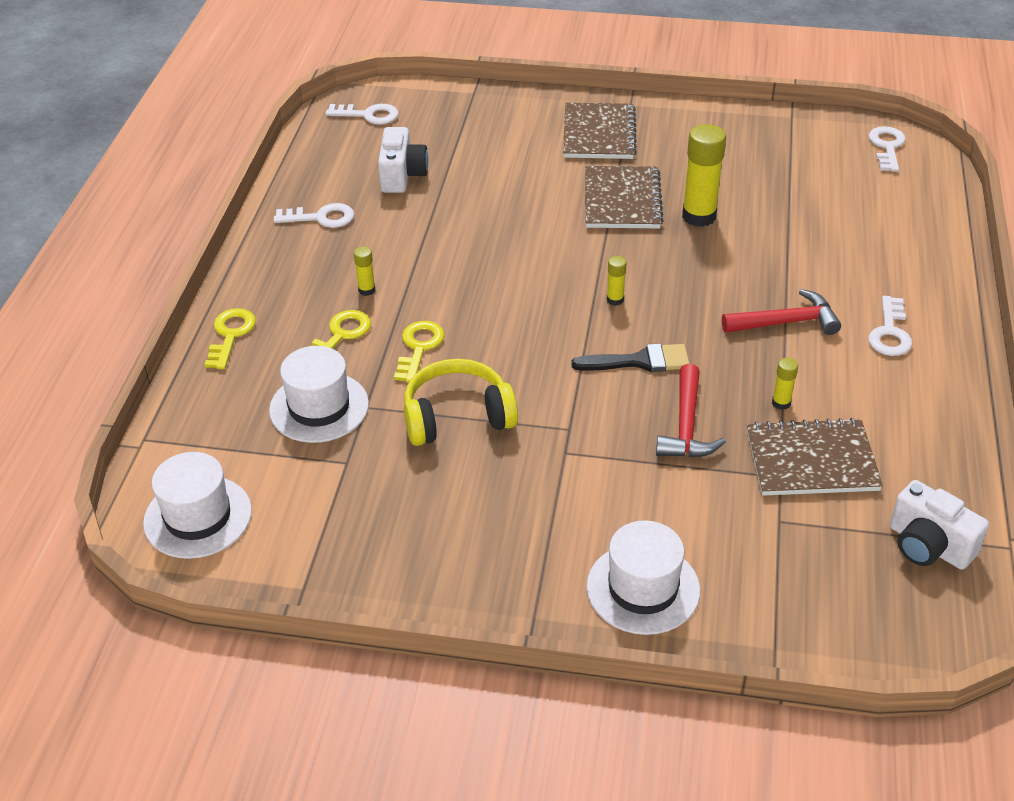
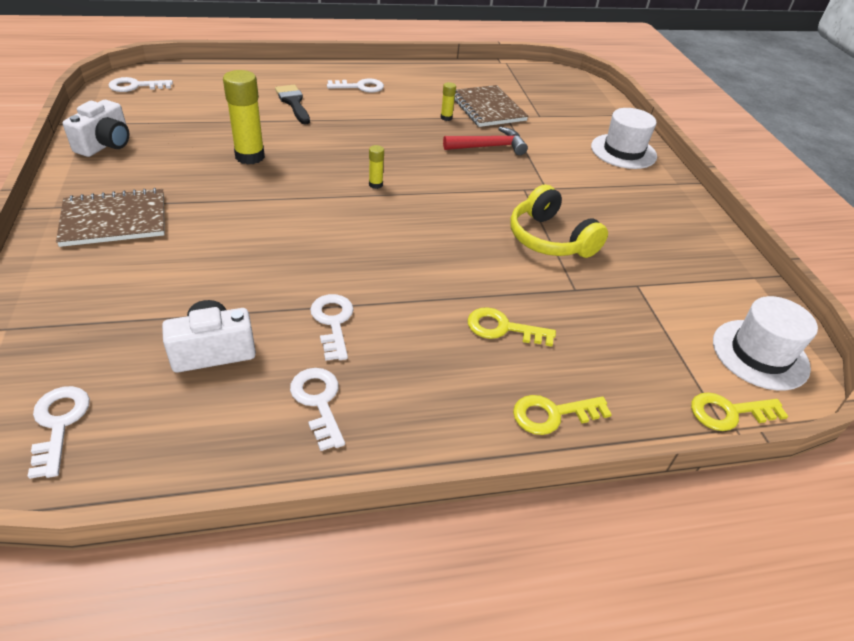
camera: 115 degrees left, 0 degrees up
(319, 407) = (596, 317): white hat -> none
(366, 290) = (430, 327): yellow glue stick -> none
(402, 236) = (333, 322): none -> white key
(419, 348) = (489, 274): yellow key -> yellow key (729, 412)
(622, 200) = (234, 195): brown notebook -> none
(639, 361) = (439, 168): black brush -> black brush (293, 103)
(786, 322) = (367, 118): red hammer -> none
(928, 545) = (522, 79): white camera -> white camera (105, 144)

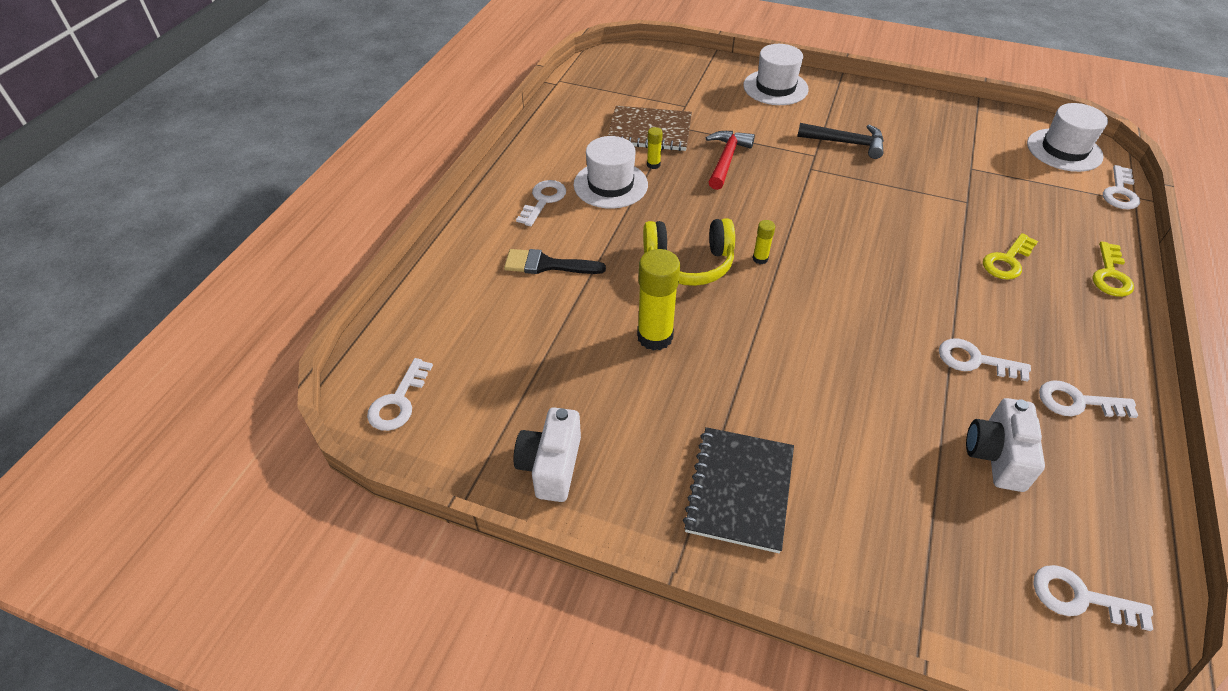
camera: 55 degrees left, 5 degrees up
(105, 144) = (551, 466): white camera -> white camera turned 135 degrees counterclockwise
(114, 220) = (740, 490): brown notebook -> black notebook
(403, 106) = (610, 185): none -> white hat
(550, 239) = (894, 186): yellow headphones -> yellow headphones (688, 263)
(585, 202) = (846, 143): none -> black hammer
(729, 412) = (1120, 192): yellow key -> white key

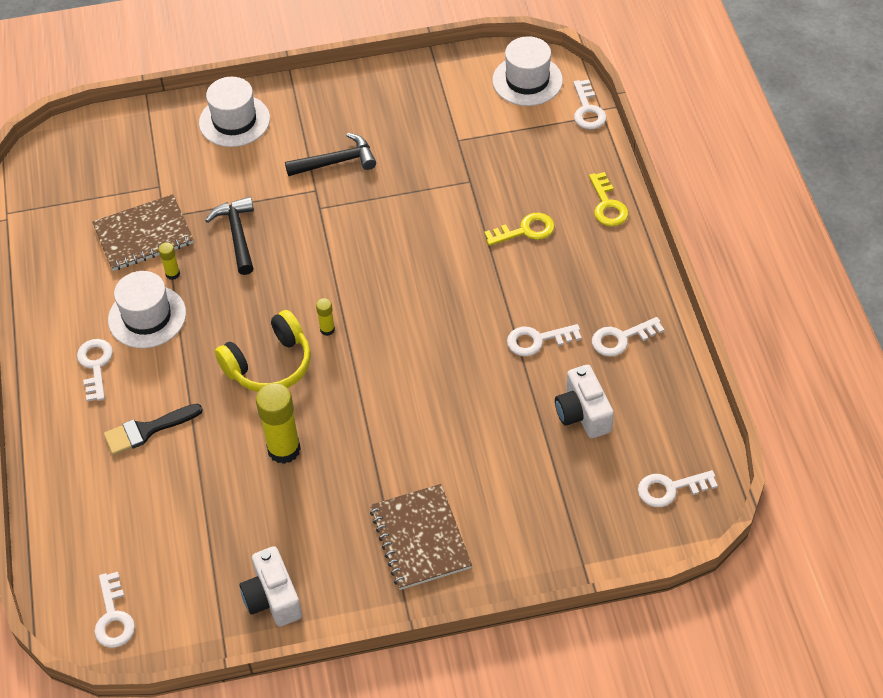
camera: 30 degrees left, 5 degrees up
(726, 159) = (237, 234): red hammer -> black hammer
(740, 490) = (420, 538): black notebook -> brown notebook
(1007, 261) = (525, 230): yellow key -> yellow key turned 120 degrees counterclockwise

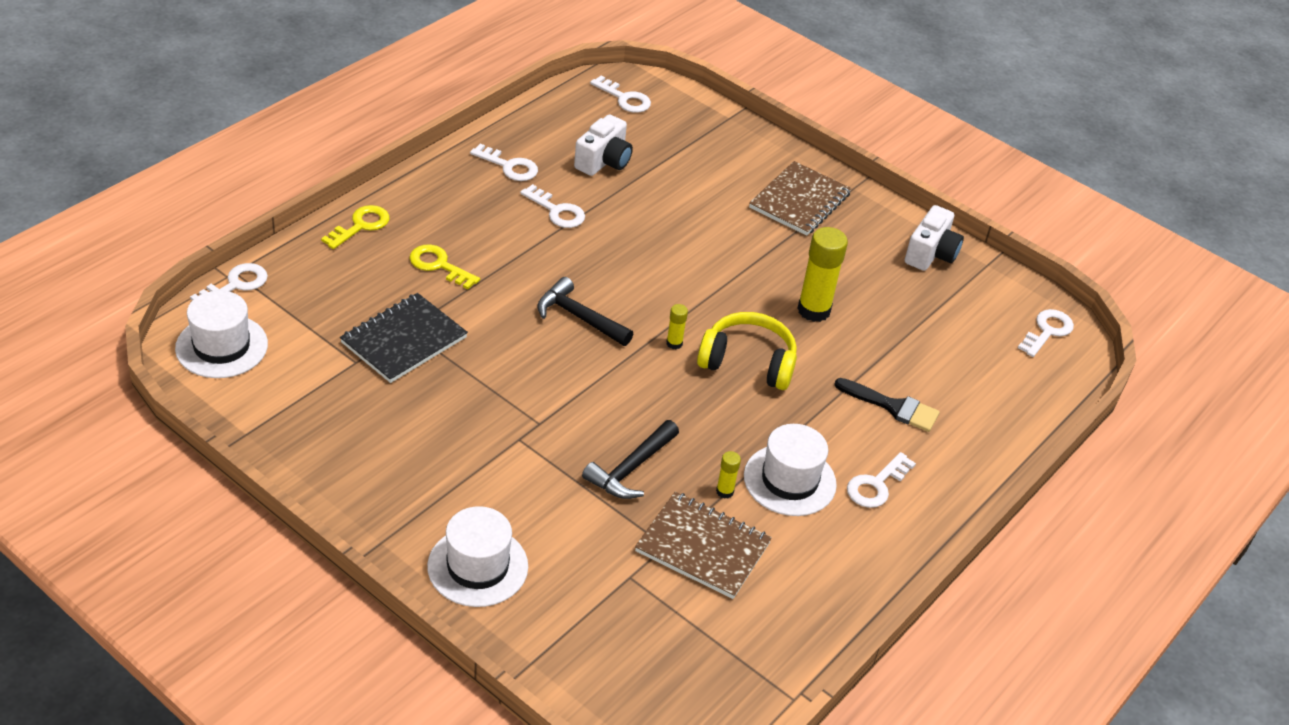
camera: 135 degrees left, 10 degrees down
(336, 162) = (465, 442): black hammer -> black hammer (579, 317)
(459, 174) = (404, 340): none -> black notebook

